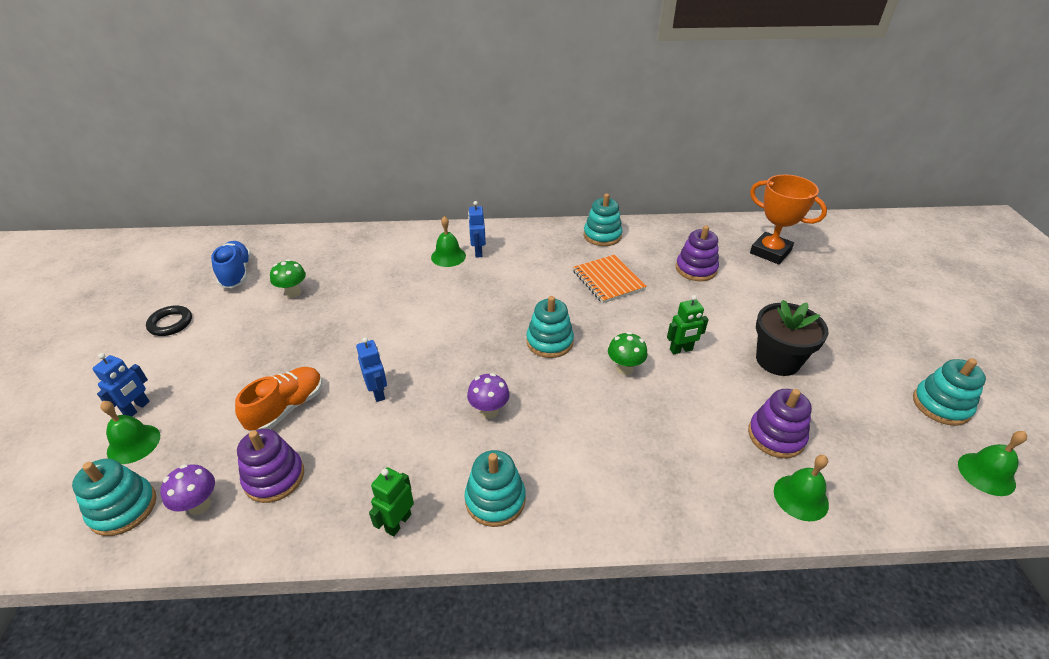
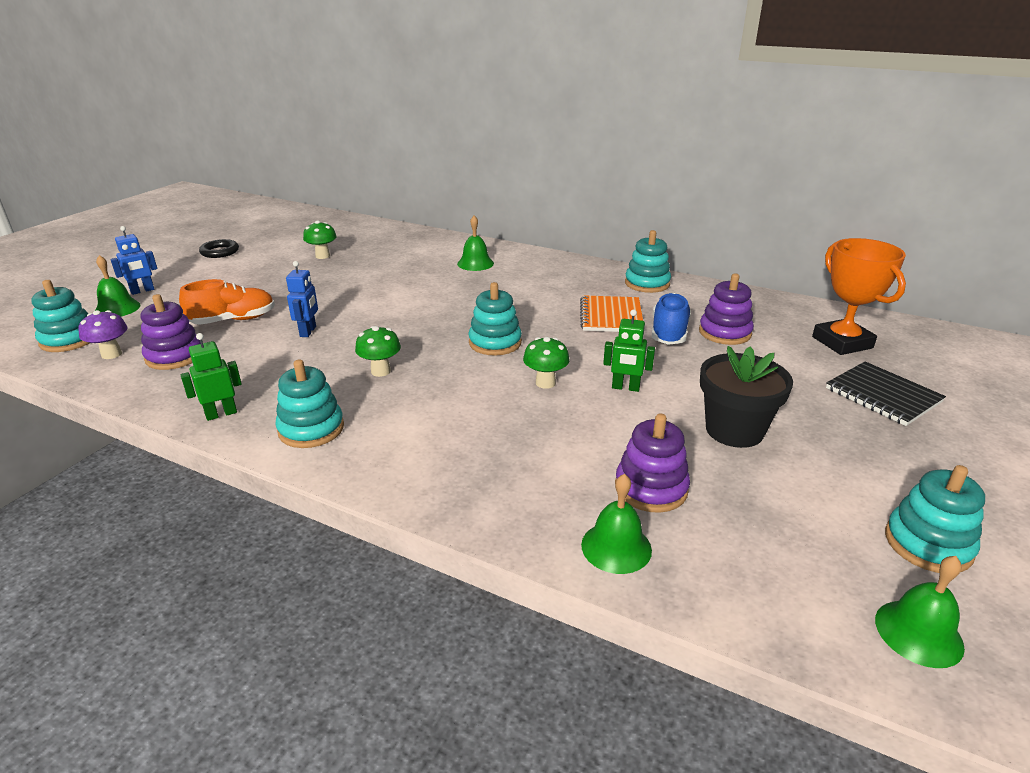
camera: 30 degrees right, 10 degrees down
(236, 274) = (297, 235): blue shoe -> blue shoe (669, 333)
(478, 252) = (506, 267): blue robot -> none
(489, 411) = (380, 371): purple mushroom -> green mushroom
(828, 292) = (882, 395): none -> black notebook

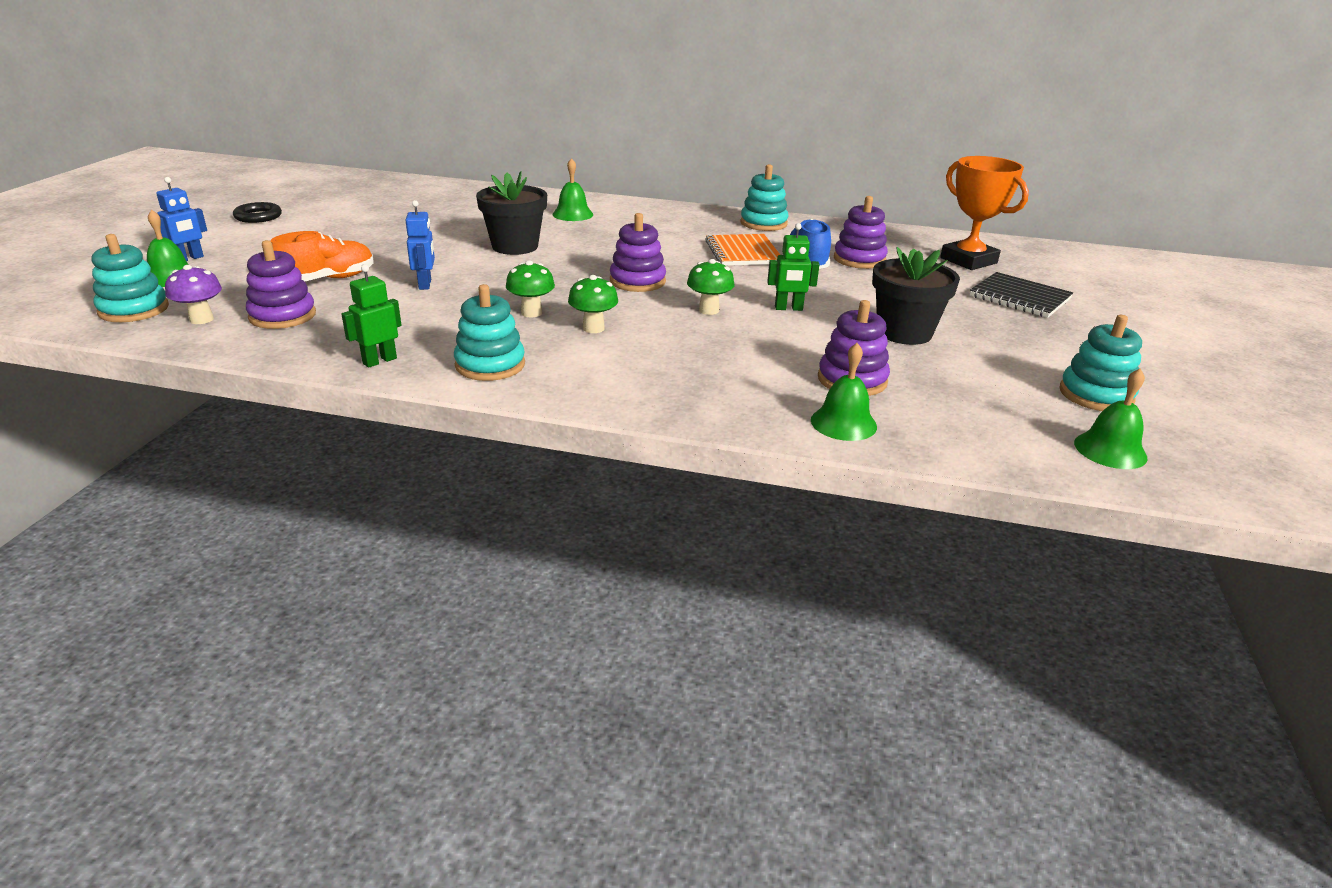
camera: 15 degrees left, 0 degrees up
(322, 256) = (390, 215): green mushroom -> green mushroom (593, 328)
(406, 295) = (515, 246): none -> black flower pot
(495, 343) = (637, 281): turquoise stacking toy -> purple stacking toy

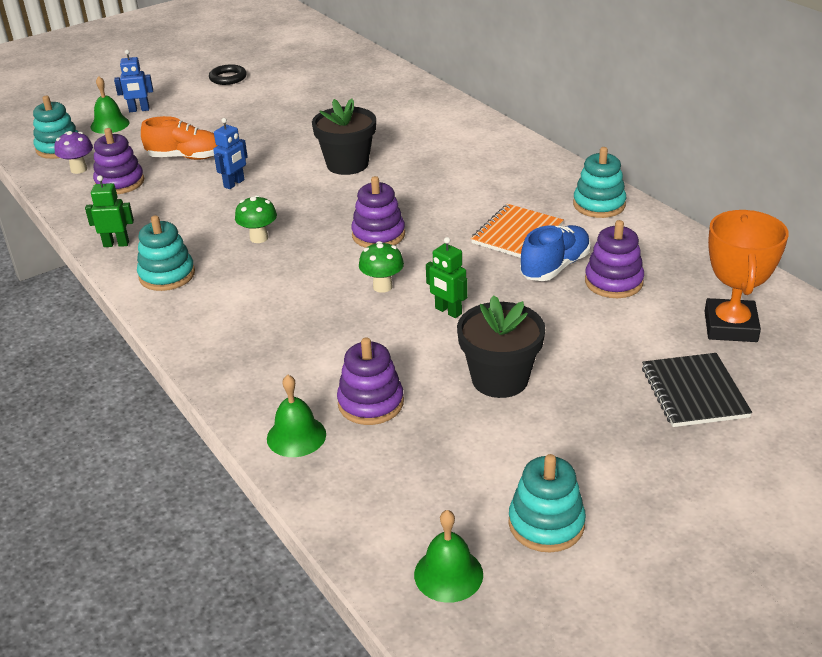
camera: 45 degrees right, 5 degrees up
(572, 214) = (446, 140): green bell -> none
(593, 328) = (275, 270): green mushroom -> none

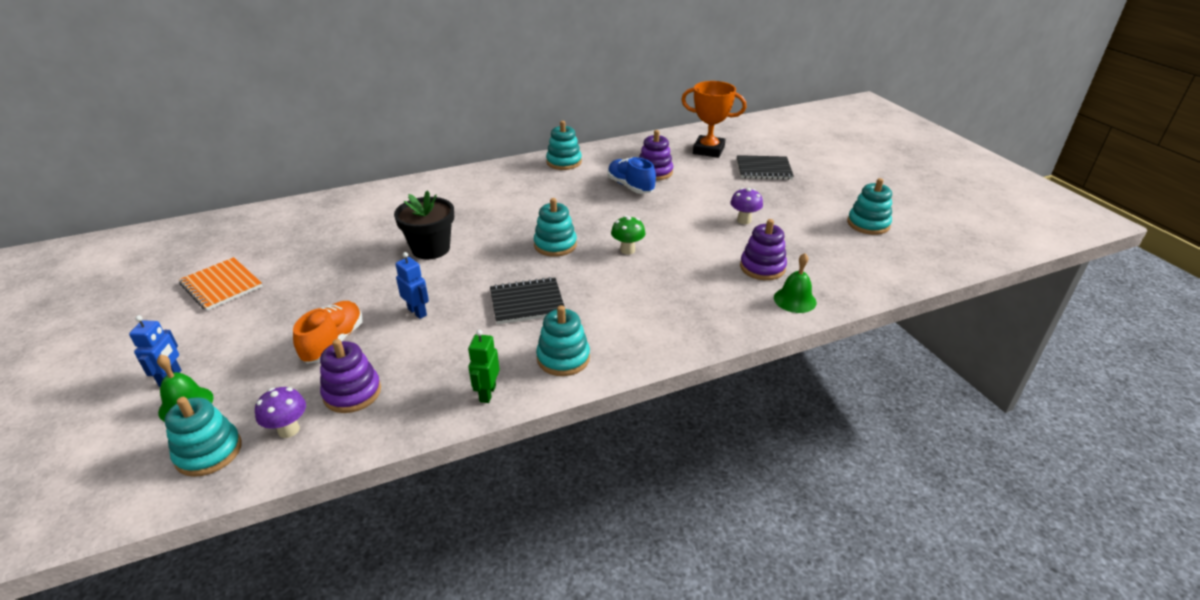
camera: 80 degrees left, 0 degrees up
(228, 78) = (162, 307): black ring -> none
(259, 238) = (527, 302): green mushroom -> black notebook
(378, 235) = (555, 245): purple stacking toy -> turquoise stacking toy
(448, 311) = (667, 228): green robot -> none
(448, 574) = (910, 257): green bell -> none
(500, 379) = (744, 220): black flower pot -> purple mushroom
(517, 234) = (584, 193): orange notebook -> orange notebook (221, 285)

